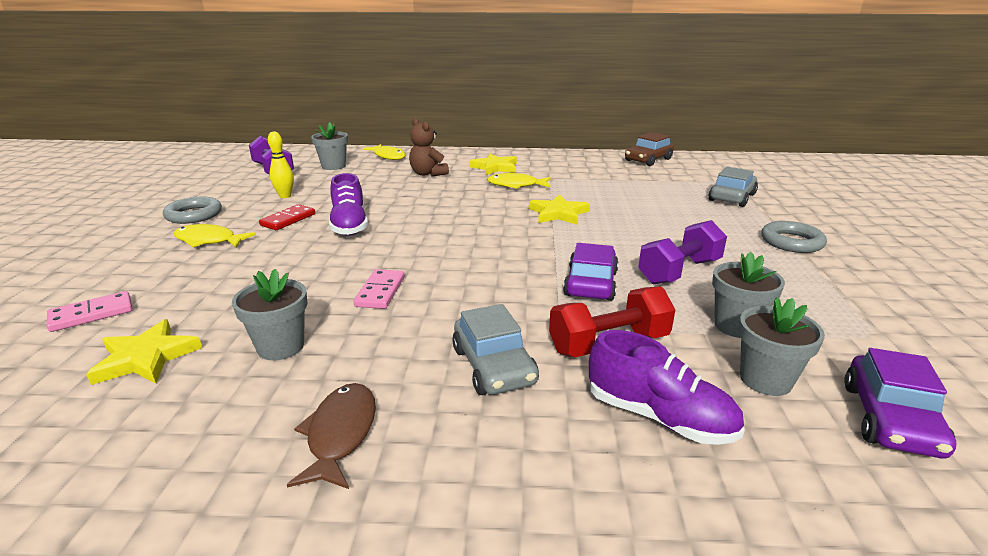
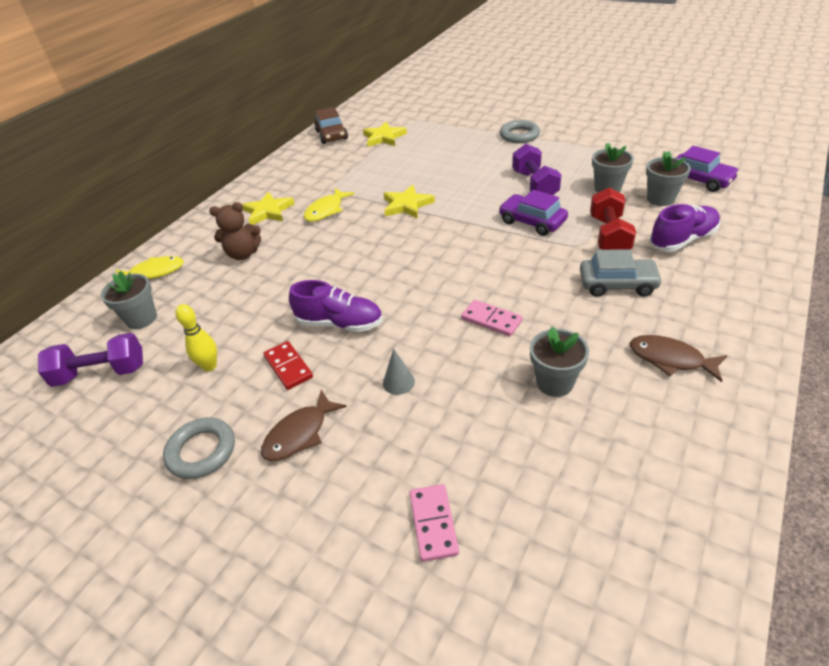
camera: 60 degrees left, 15 degrees up
(146, 357) = (539, 468): yellow star -> yellow star (384, 137)
(209, 241) = (300, 434): yellow fish -> brown fish
(274, 264) = (398, 382): none -> grey cone
(732, 197) = (437, 129): grey car -> none

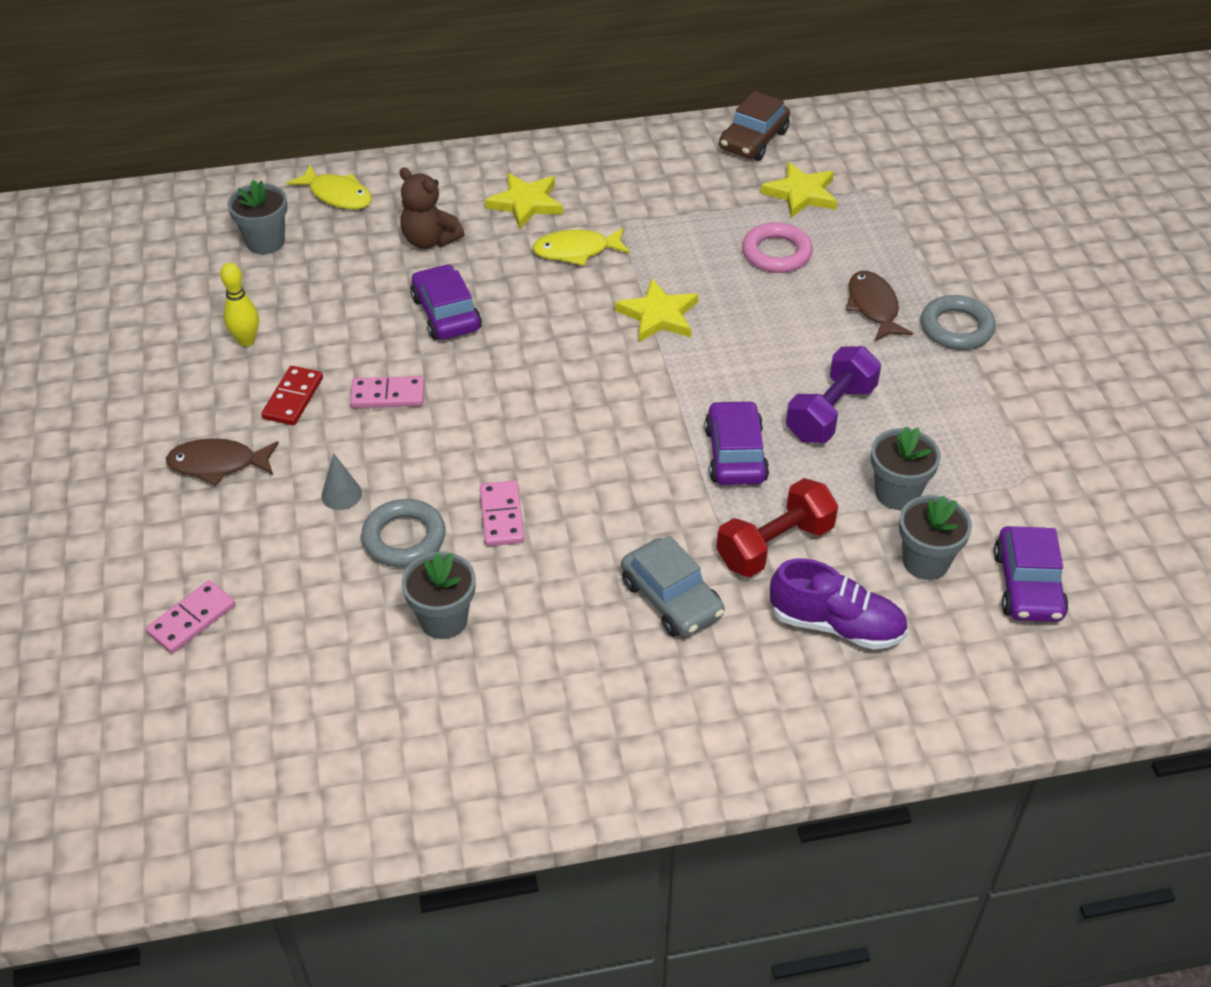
camera: 45 degrees right, 5 degrees up
(101, 373) = (176, 273): purple dumbbell -> none
(201, 451) = (146, 412): grey ring -> grey ring (404, 538)
(307, 272) = (446, 313): none -> purple car
(340, 323) = (388, 395): purple shoe -> pink domino
(412, 158) = (776, 253): none -> pink ring
(670, 359) = (566, 704): brown fish -> brown fish (873, 307)

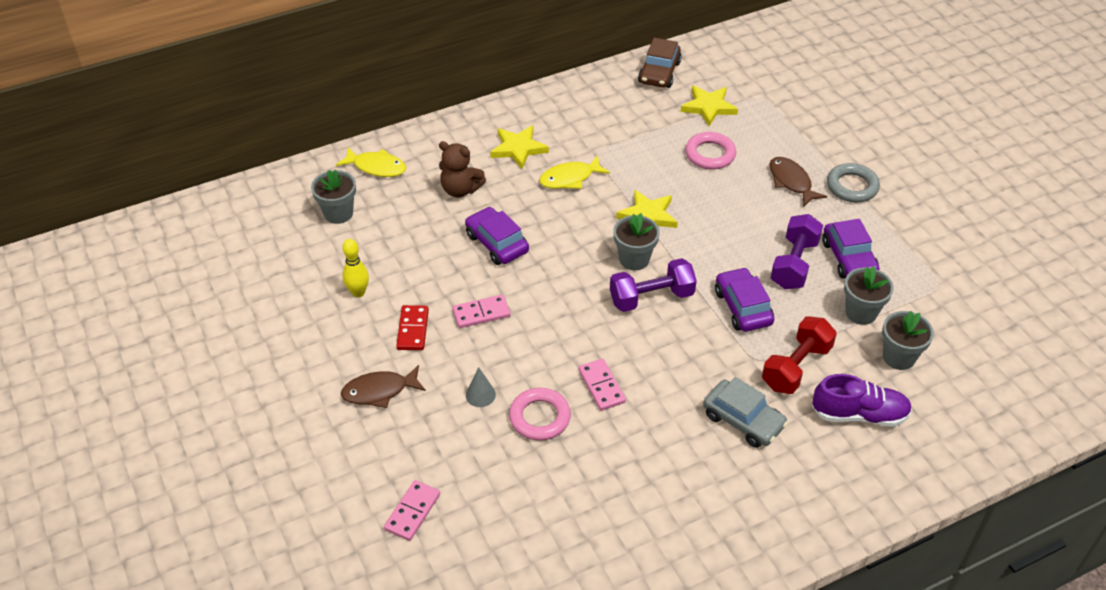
camera: 15 degrees left, 0 degrees up
(404, 538) = (540, 417): grey ring -> pink ring
(443, 619) = (593, 471): grey flower pot -> grey flower pot (634, 259)
(617, 418) = (651, 297): none -> purple dumbbell
(1027, 585) = (969, 359): purple car -> purple car (848, 258)

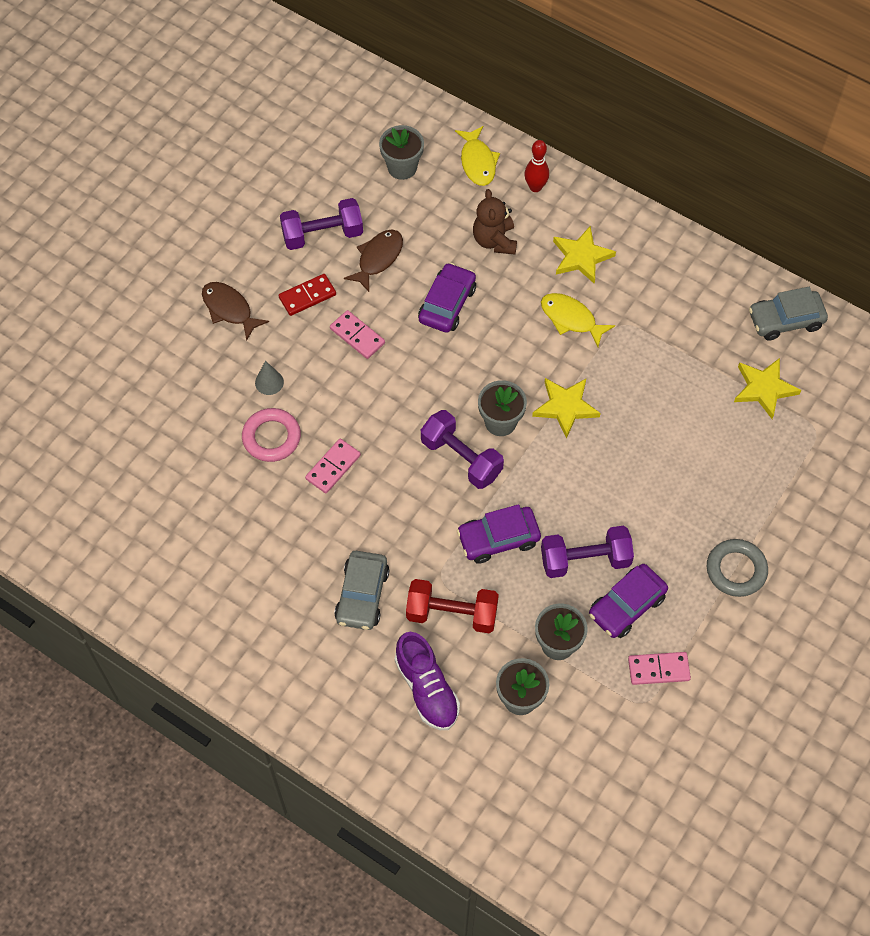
camera: 60 degrees right, 15 degrees up
(358, 292) = (322, 234): yellow bowling pin -> purple dumbbell
(412, 512) = (129, 397): pink domino -> pink domino (658, 669)
(431, 145) = (535, 187): none -> red bowling pin
(659, 72) = (785, 320): brown car -> grey car
(710, 154) = (691, 421): pink ring -> none
(743, 307) = (498, 539): purple car -> purple car turned 150 degrees counterclockwise
(791, 182) = (703, 511): brown fish -> brown fish (378, 258)

